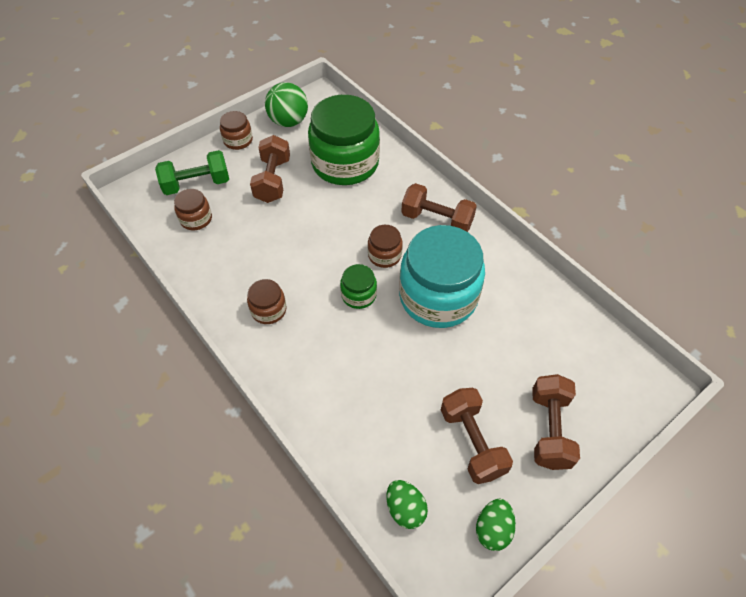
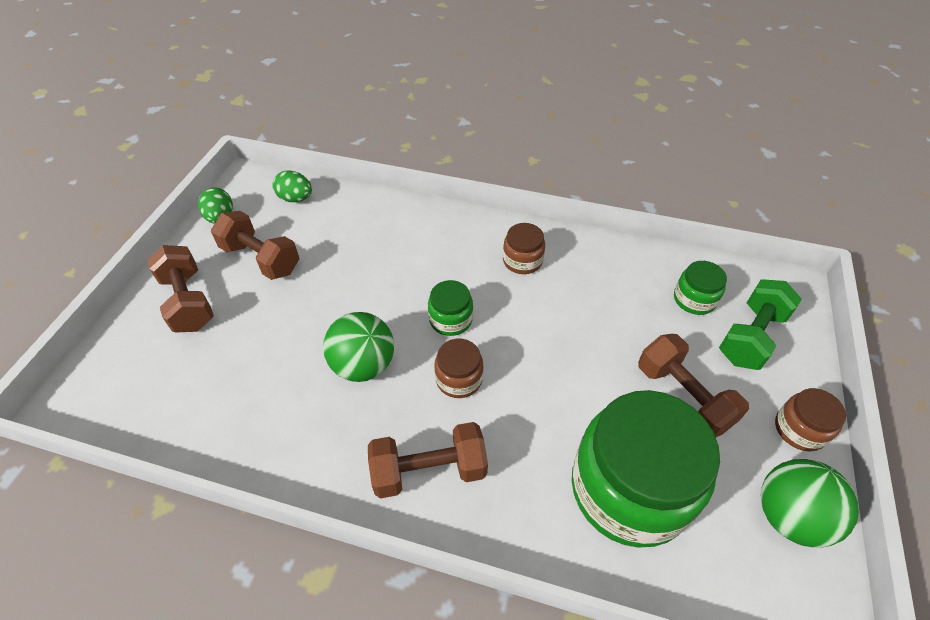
camera: 145 degrees right, 5 degrees down
(196, 219) = (694, 299): brown jar -> green jar
(438, 296) = (363, 365): turquoise jar -> green ball

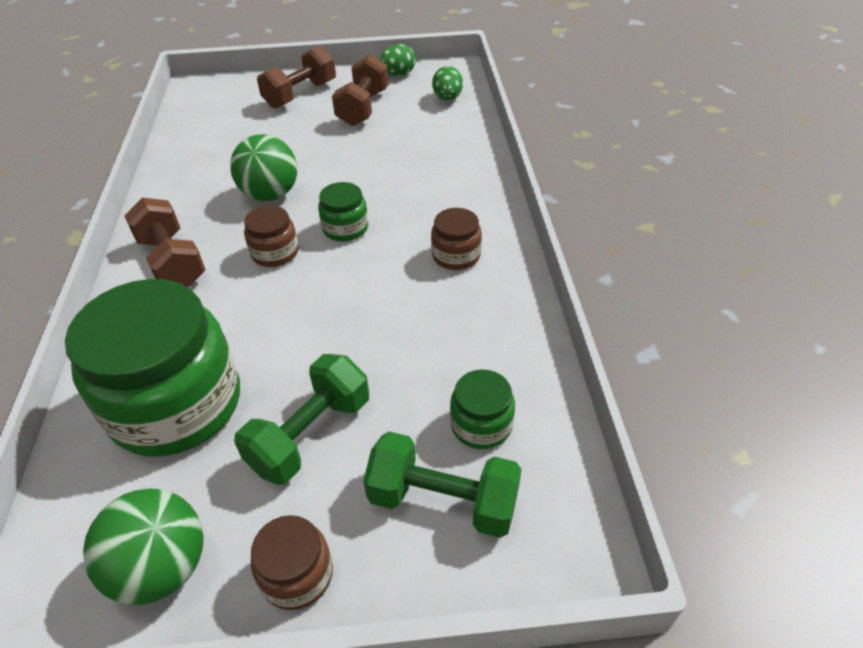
camera: 70 degrees right, 5 degrees down
(683, 397) = (310, 434): brown dumbbell -> green dumbbell

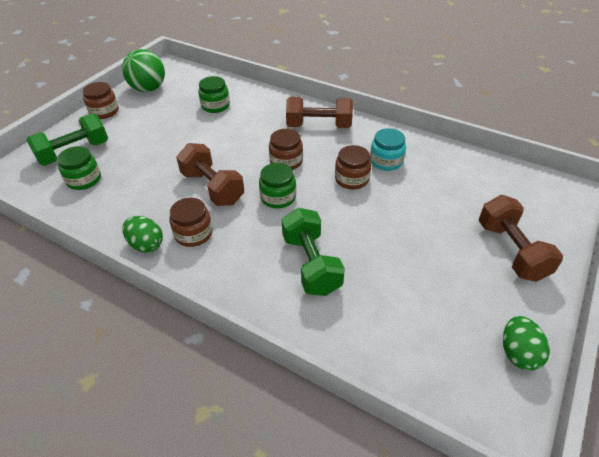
camera: 125 degrees right, 0 degrees up
(176, 404) = (215, 106): green jar -> green jar, size x0.45
(219, 185) = (386, 161): none -> turquoise jar
(270, 194) = (352, 179): green ball -> brown jar
(310, 434) = (152, 132): green dumbbell -> green dumbbell (311, 264)
(363, 108) = (451, 283): brown dumbbell -> brown dumbbell (212, 188)
(447, 98) = (424, 366): green egg -> green egg (146, 244)

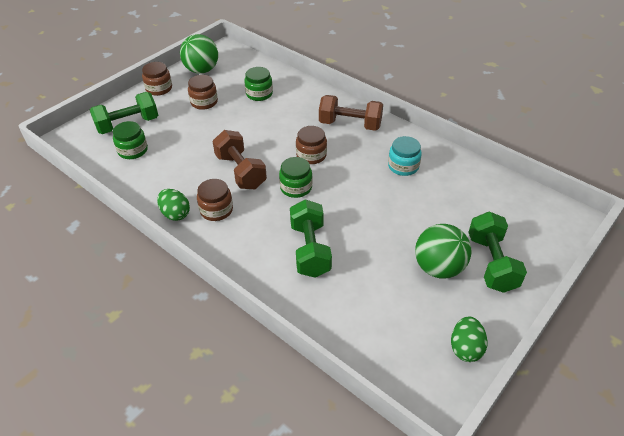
camera: 10 degrees right, 0 degrees up
(352, 179) = (366, 179): brown jar -> brown jar (204, 102)
(457, 264) = (438, 268): none -> green ball
(511, 251) = (491, 263): brown dumbbell -> green dumbbell

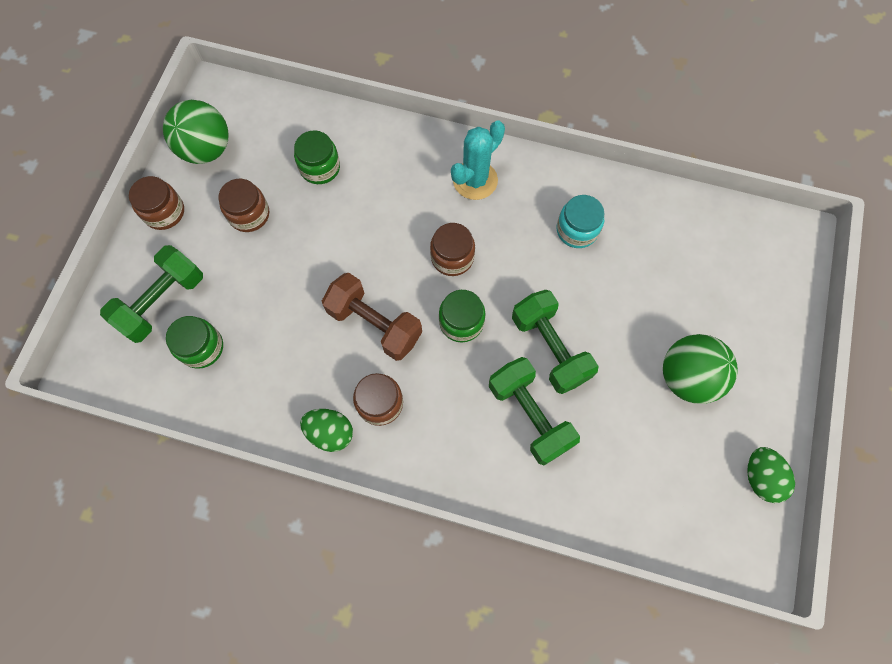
camera: 25 degrees left, 25 degrees up
(350, 124) = (475, 180): brown dumbbell -> turquoise cactus
(491, 263) = (740, 344): green dumbbell -> green dumbbell (550, 348)

